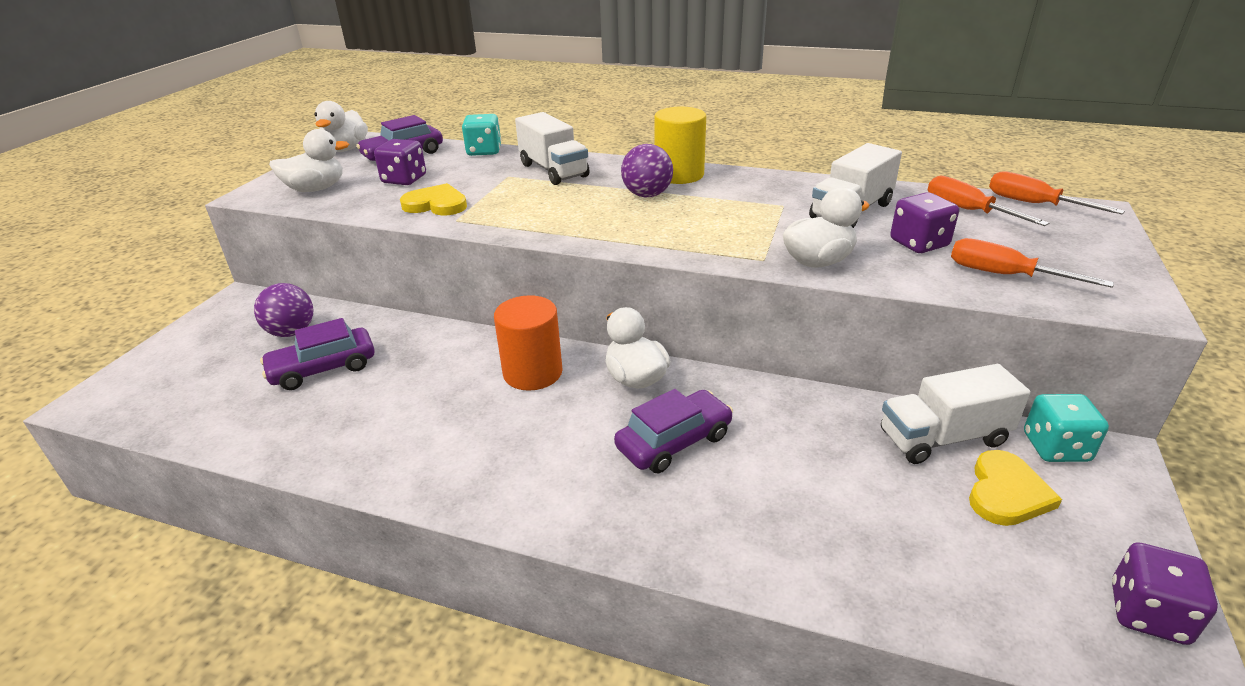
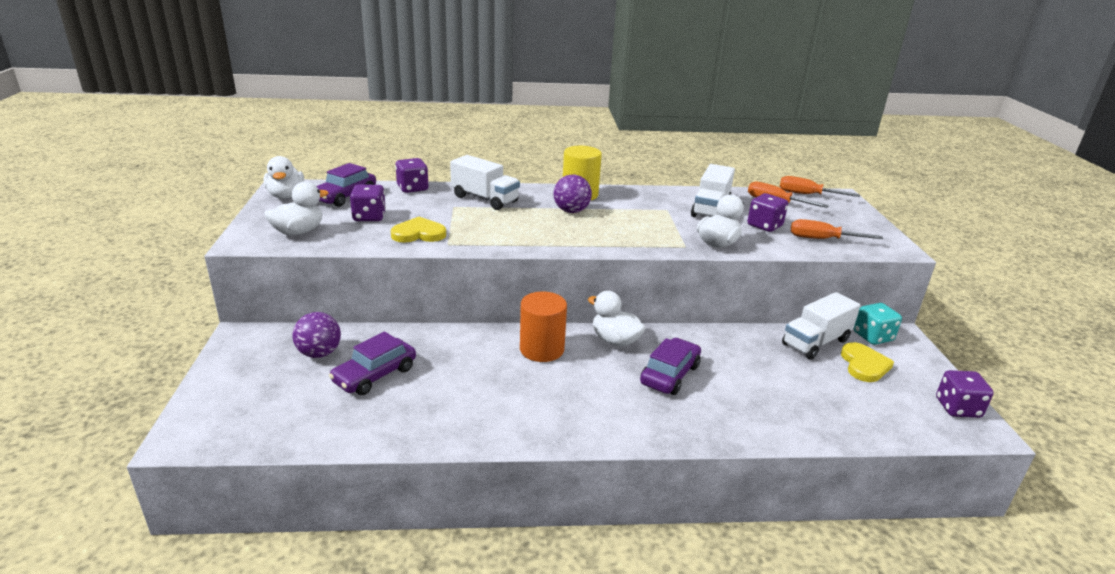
camera: 25 degrees left, 5 degrees down
(484, 151) = (412, 188): turquoise dice -> purple dice

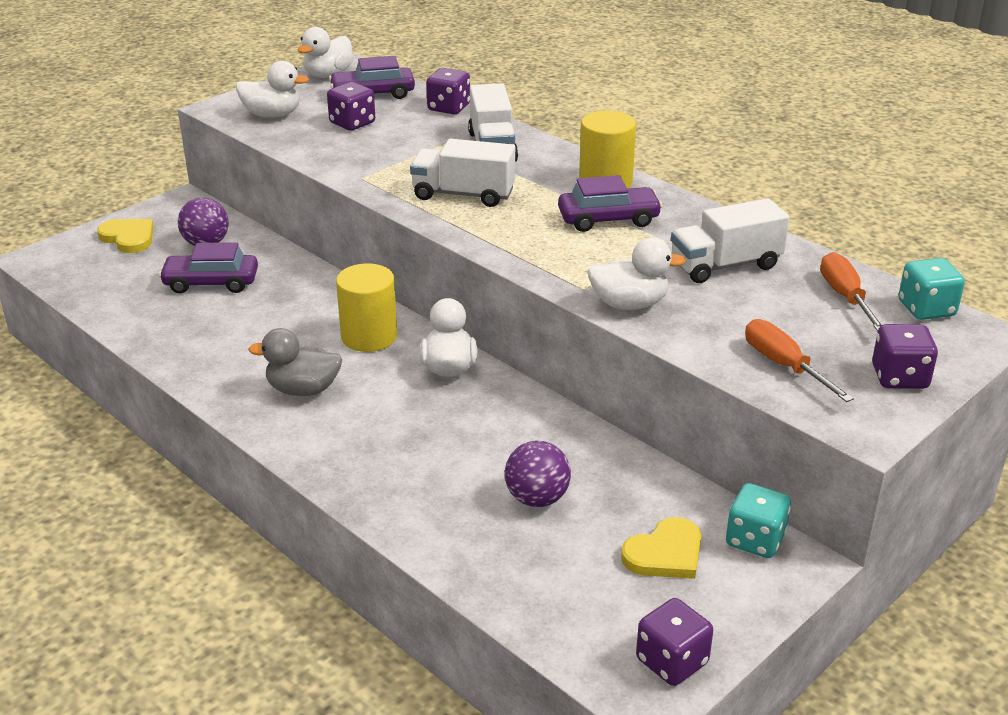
camera: 50 degrees right, 5 degrees up
(419, 234) = (358, 157): yellow heart -> yellow heart (128, 237)
(542, 349) = (369, 336): orange cylinder -> yellow cylinder
(567, 401) = (303, 390): none -> grey duck
(571, 211) = (551, 196): purple ball -> purple ball (537, 498)
(669, 375) = (433, 426): purple car -> purple car (608, 219)
(764, 226) = (746, 314): purple dice -> purple dice (899, 377)
(806, 194) = (926, 309): orange screwdriver -> turquoise dice
(816, 342) = (662, 499): white truck -> white truck (463, 194)

